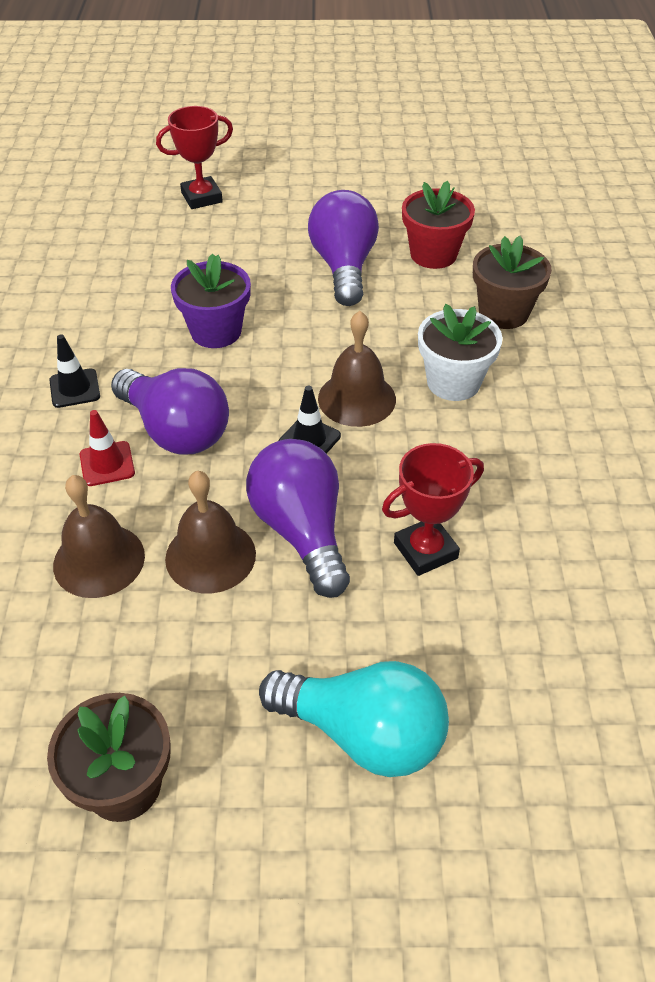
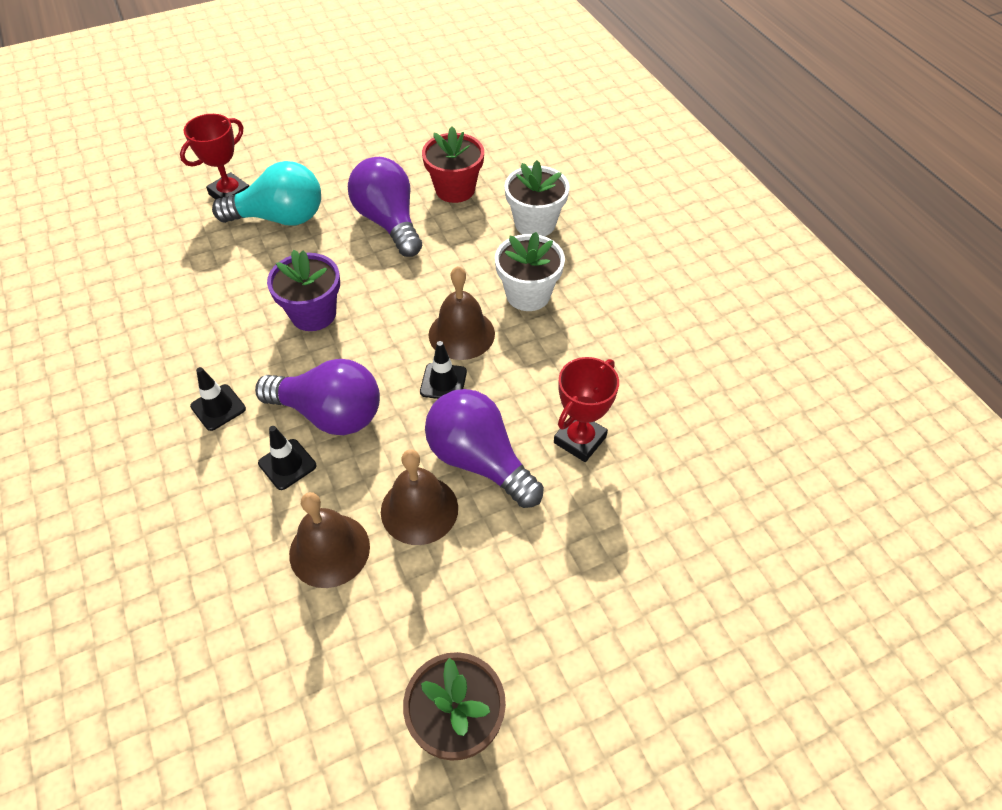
camera: 25 degrees left, 5 degrees up
(107, 464) = (287, 464): red traffic cone -> black traffic cone
(363, 733) = (611, 601): turquoise light bulb -> turquoise light bulb (280, 218)
(503, 313) = (535, 223): brown flower pot -> white flower pot

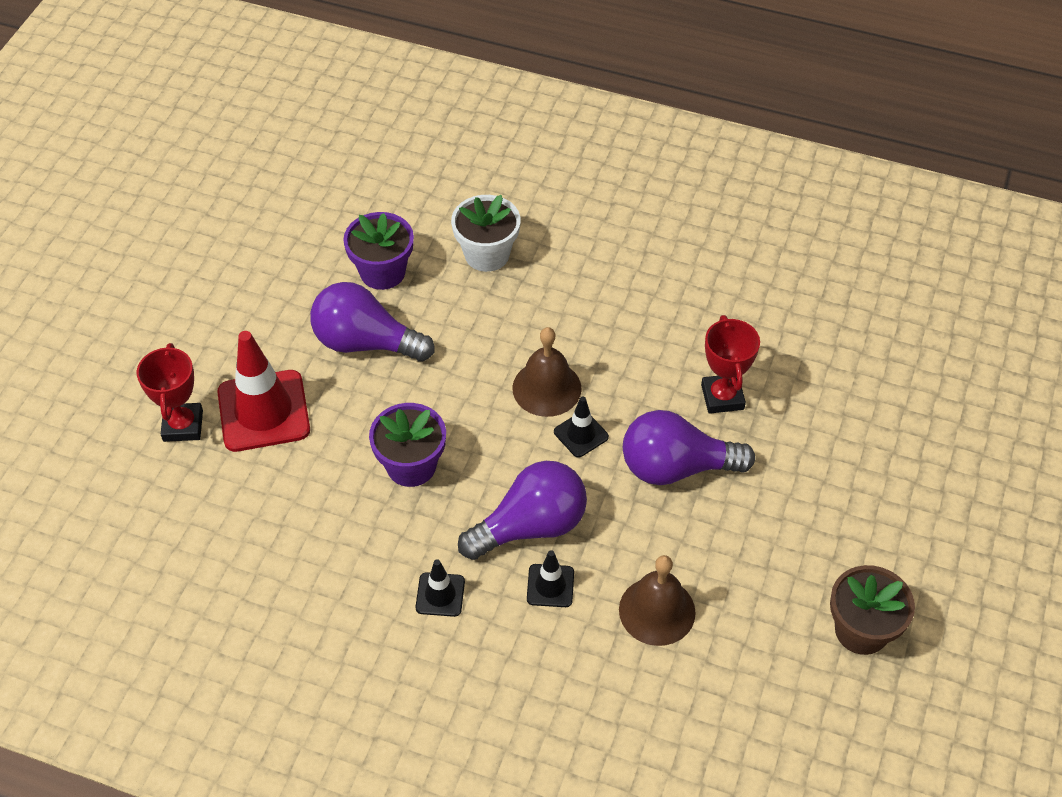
camera: 45 degrees left, 0 degrees up
(280, 218) = (263, 411): turquoise light bulb -> red traffic cone
(419, 509) = (679, 533): brown bell -> none
(455, 189) = (382, 272): red flower pot -> purple flower pot
(528, 294) = (556, 318): white flower pot -> none

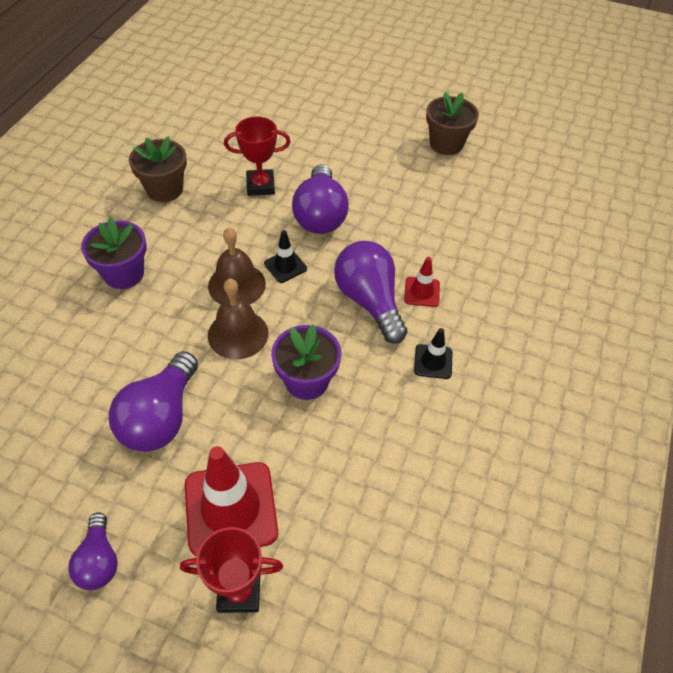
camera: 90 degrees left, 0 degrees up
(221, 321) = (99, 561): none -> purple light bulb
(382, 272) = (73, 403): purple flower pot -> purple flower pot (124, 274)
(487, 254) = (77, 319): white flower pot -> none
(550, 586) = (422, 292): black traffic cone -> red traffic cone
(657, 611) = (439, 235): brown bell -> brown bell (238, 334)
(698, 298) = (165, 189): none -> brown flower pot

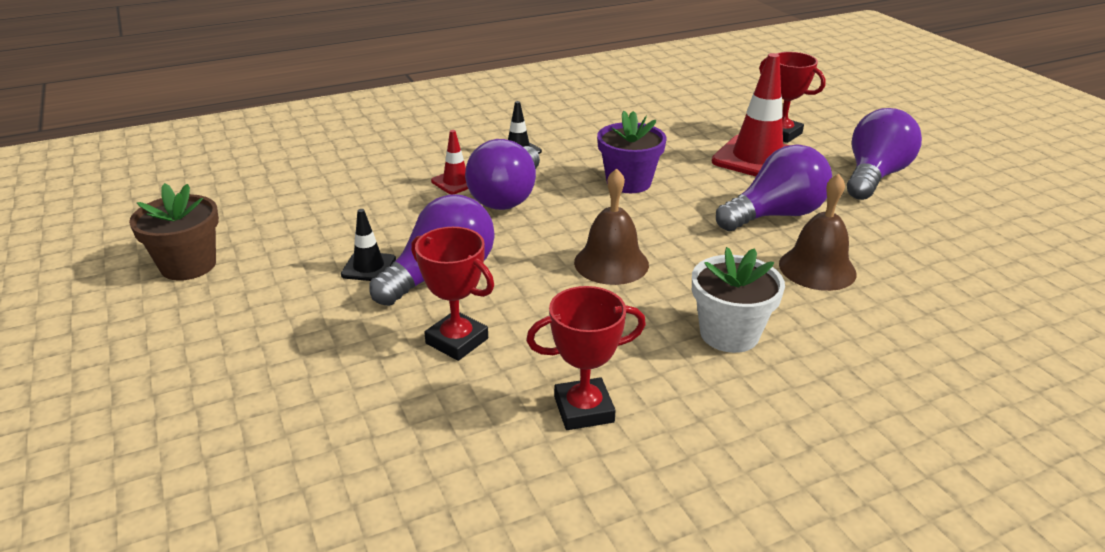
camera: 135 degrees left, 20 degrees down
(99, 561) = (874, 176): purple light bulb -> purple light bulb, size x1.72
(124, 274) = (729, 334): purple flower pot -> white flower pot
(165, 189) = (583, 409): brown flower pot -> red trophy
(238, 334) = (653, 230): brown bell -> brown bell (817, 268)
(285, 266) = (543, 253): black traffic cone -> black traffic cone (368, 267)

